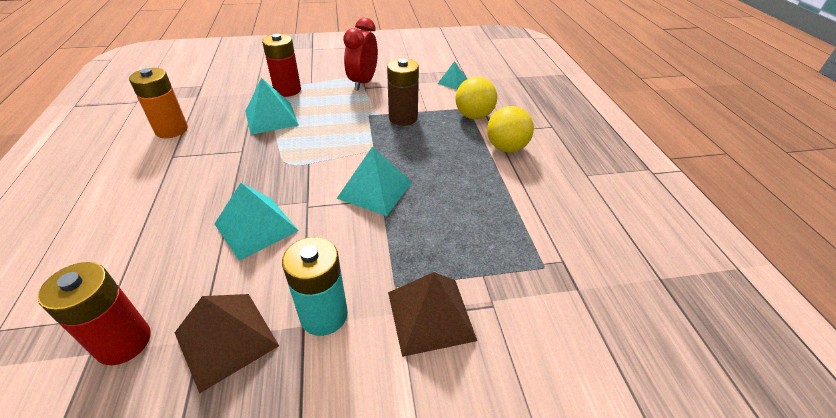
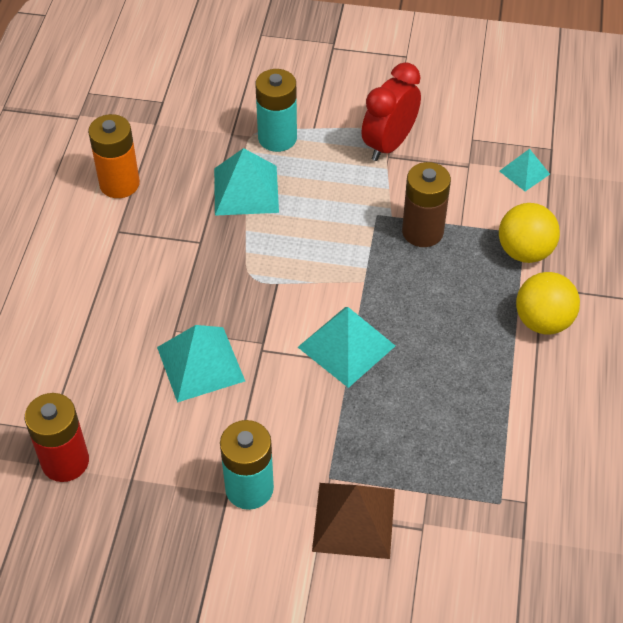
camera: 20 degrees right, 10 degrees up
(226, 339) = (155, 485): brown pyramid -> none
(287, 90) = (277, 138): red battery -> turquoise battery

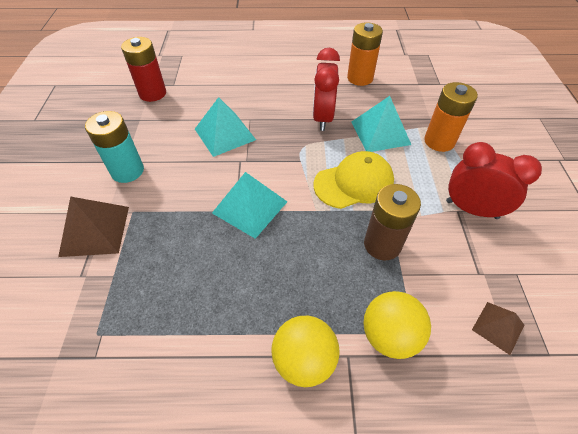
camera: 80 degrees right, 0 degrees up
(198, 244) = (322, 118): none -> red clock
(277, 138) = (439, 141): turquoise battery -> orange battery
(328, 236) = (354, 183): none -> yellow cap
(524, 172) = (498, 327): turquoise pyramid -> brown pyramid

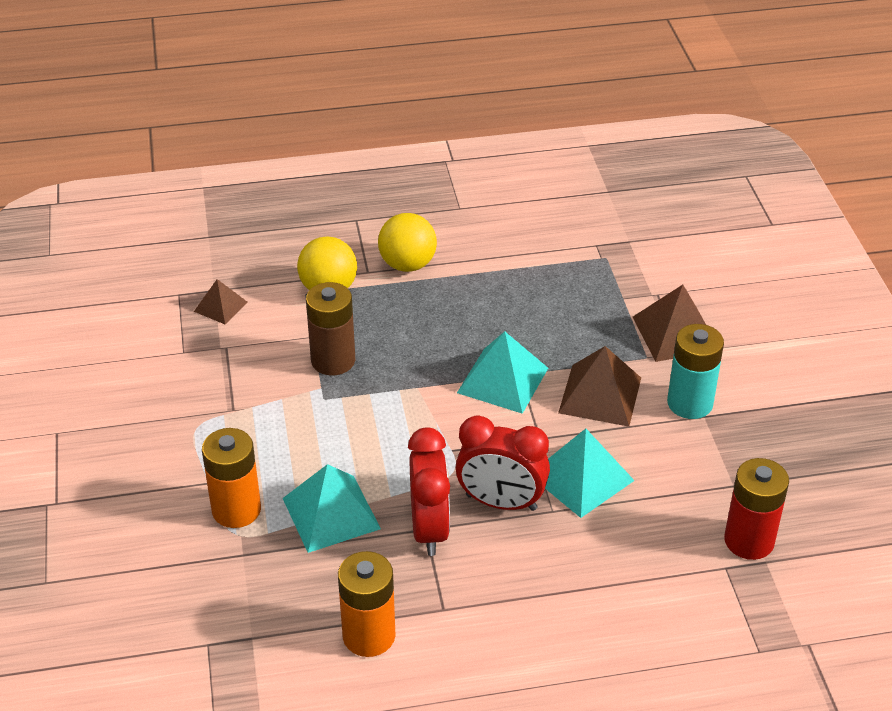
camera: 170 degrees right, 10 degrees down
(185, 185) = (600, 395): none -> brown pyramid
(354, 183) = (370, 427): yellow cap -> none
(471, 209) = (214, 413): red clock -> red clock (501, 502)

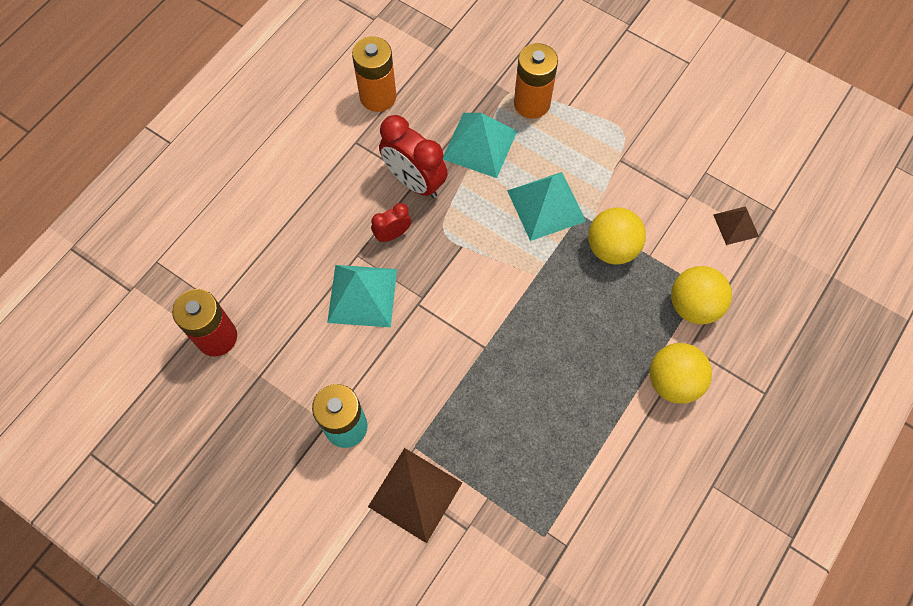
camera: 135 degrees right, 25 degrees up
(333, 360) = (612, 248): brown battery -> yellow ball
(501, 502) = (392, 234): red clock -> red clock, size x0.54
(502, 380) = (489, 331): turquoise pyramid -> turquoise pyramid (546, 205)
(600, 395) = (413, 377): brown pyramid -> none

